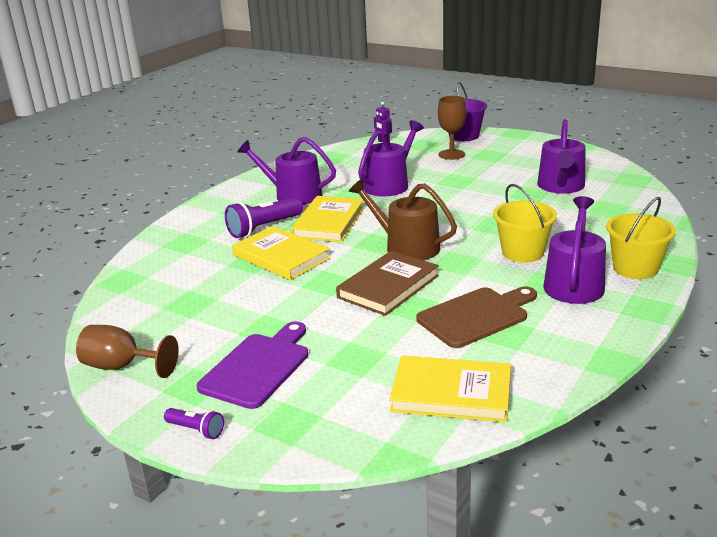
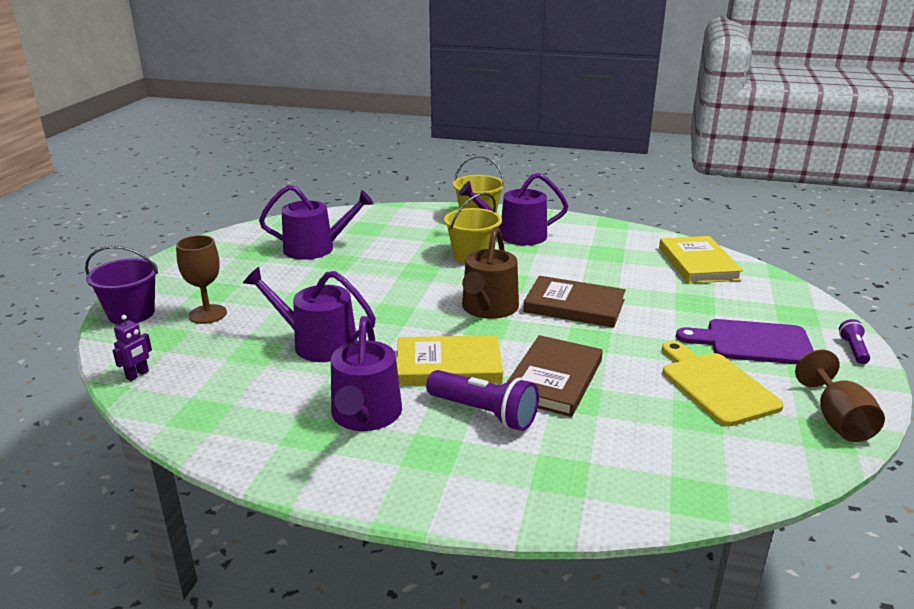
camera: 110 degrees left, 0 degrees up
(215, 323) = (715, 386): none -> yellow cutting board
(281, 257) = (554, 379): yellow book -> brown book
(476, 316) = (593, 265): brown cutting board -> none

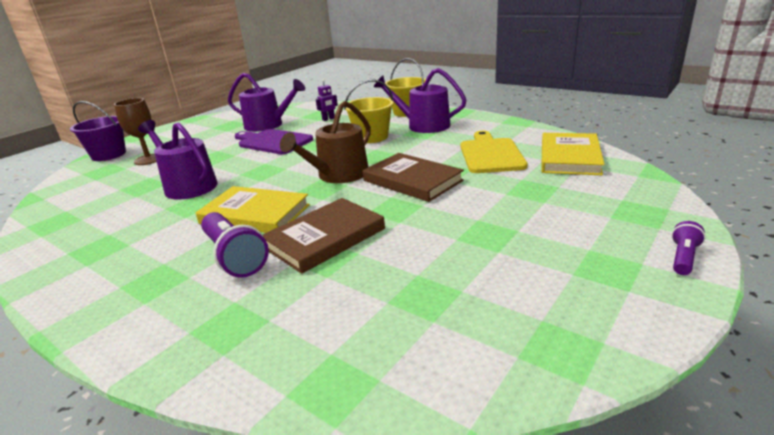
camera: 25 degrees right, 0 degrees up
(137, 375) = (58, 192): purple robot -> purple robot (328, 119)
(365, 415) = (148, 242): purple watering can -> none
(715, 386) = (476, 269): yellow cutting board -> yellow cutting board (490, 154)
(753, 342) = (561, 233): purple cutting board -> purple cutting board (273, 142)
(838, 420) = (591, 335): brown goblet -> none

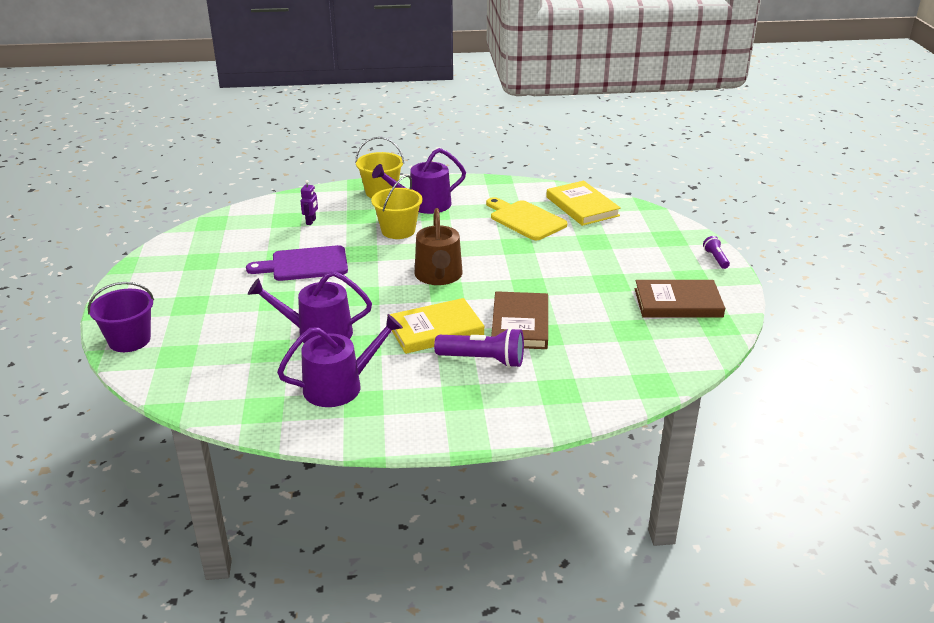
camera: 45 degrees left, 5 degrees up
(148, 159) = (201, 327): brown goblet -> none
(268, 125) = (253, 247): purple watering can -> purple watering can (339, 386)
(412, 180) = (505, 261): brown book -> brown book (678, 303)

